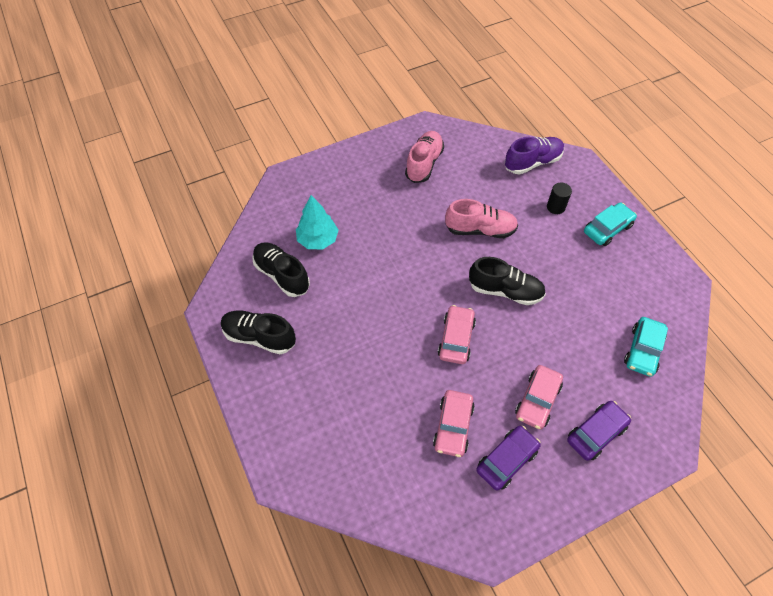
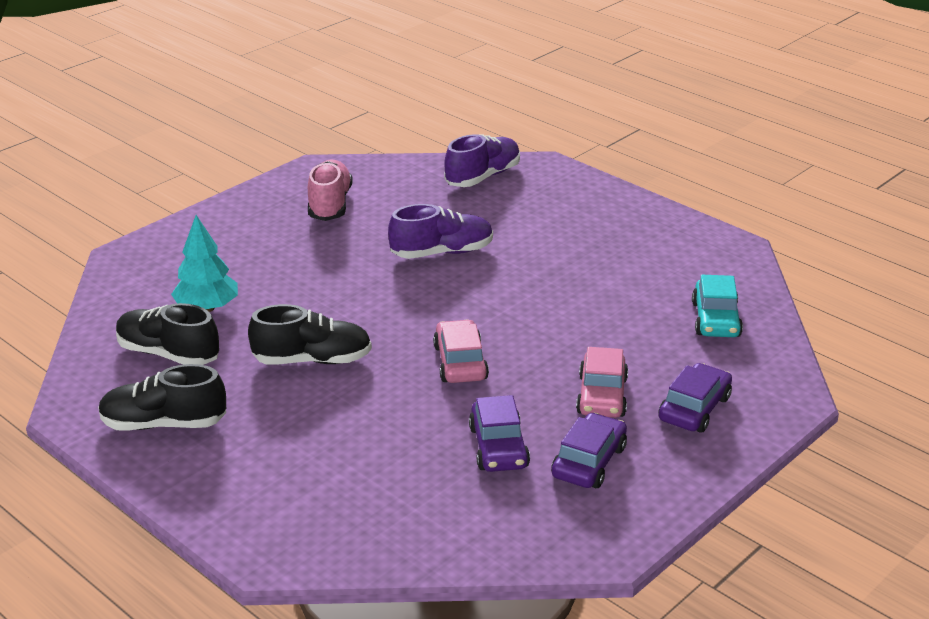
camera: 20 degrees left, 25 degrees down
(453, 426) = (498, 447): pink car -> purple car
(480, 230) = (442, 252): pink shoe -> purple shoe
(505, 291) = (505, 303): black shoe -> black shoe (312, 360)
(555, 207) = (535, 212): black cylinder -> none
(607, 228) = (613, 219): turquoise car -> none

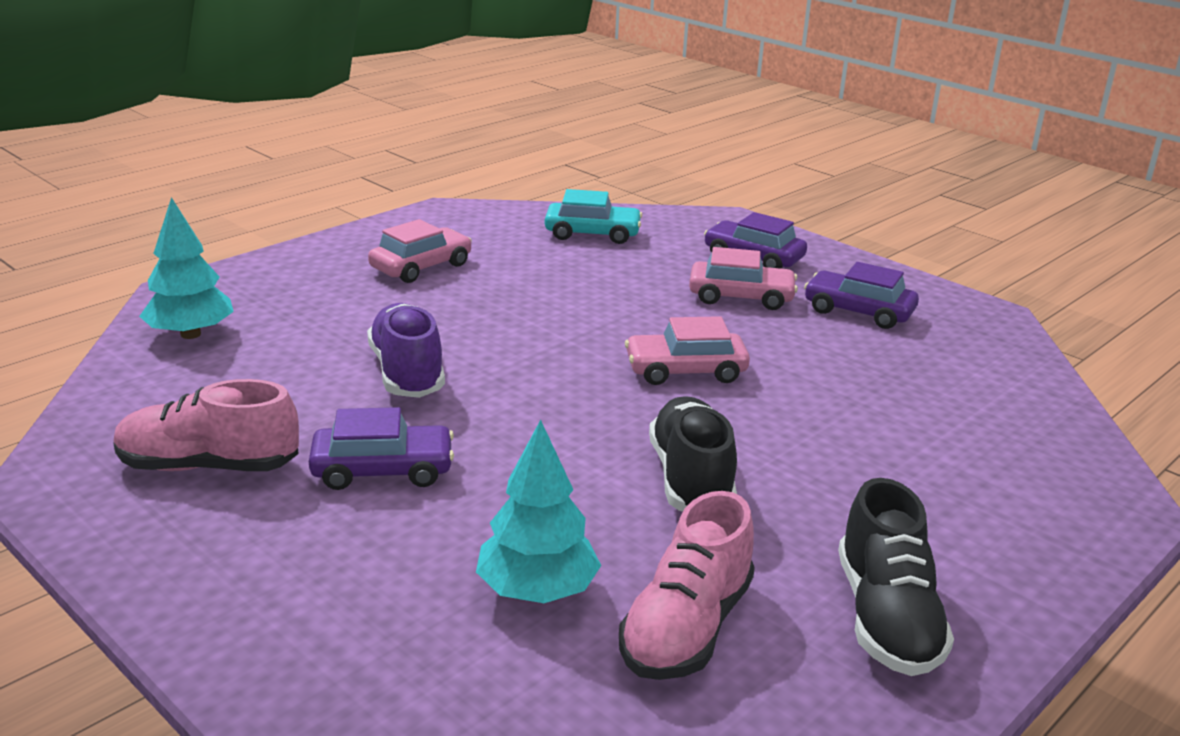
camera: 90 degrees left, 5 degrees down
(168, 354) = (686, 628): black shoe -> pink shoe
(482, 177) = (190, 334): purple shoe -> turquoise tree
(498, 447) = (850, 355): purple car -> purple car (383, 470)
(613, 244) = (421, 267): none -> pink car

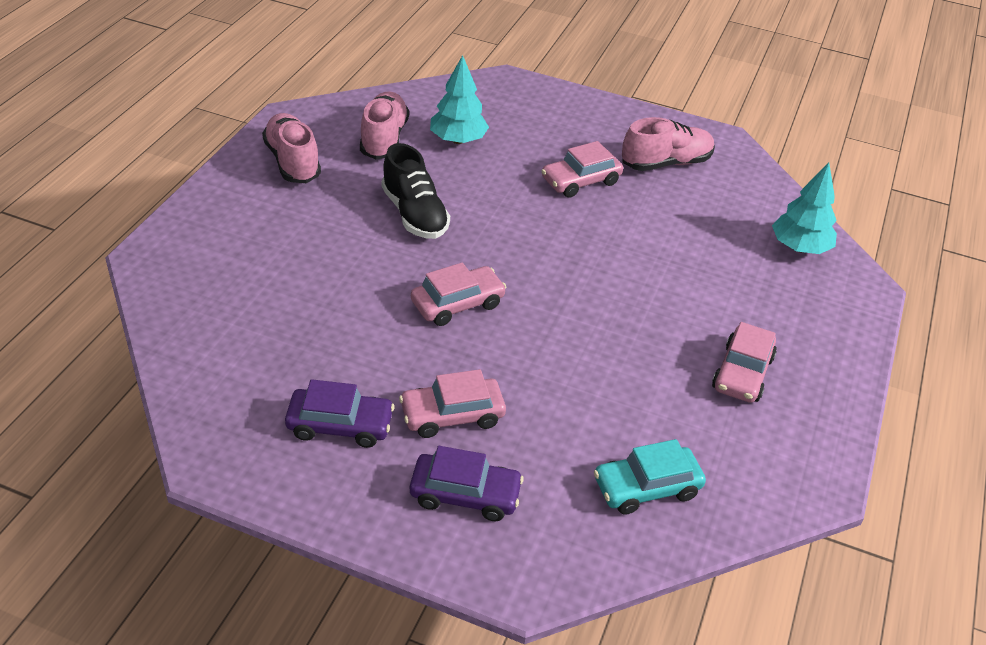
camera: 155 degrees right, 15 degrees up
(383, 470) = (580, 181): purple car -> pink car
(407, 373) = (635, 251): purple shoe -> none
(886, 617) = (292, 162): black shoe -> pink shoe

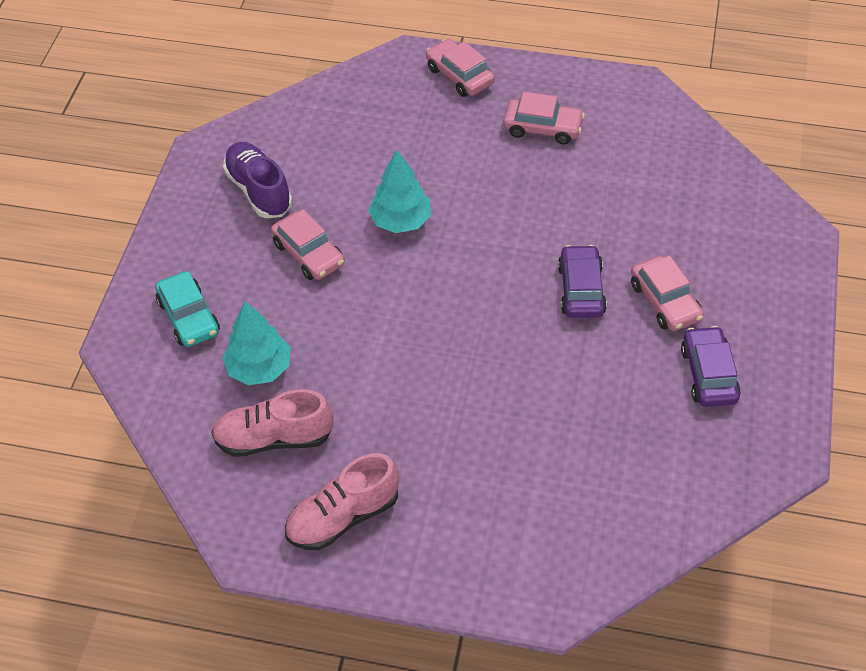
camera: 95 degrees left, 10 degrees up
(414, 214) = (406, 381): black shoe -> none
(457, 304) = (528, 321): pink car -> pink car (459, 76)
(465, 494) = (741, 279): purple car -> purple car (581, 289)
(646, 488) = (685, 176): turquoise car -> turquoise car (189, 317)
(665, 163) = (259, 191): pink shoe -> purple shoe
(799, 247) = (367, 95): turquoise tree -> turquoise tree (400, 221)

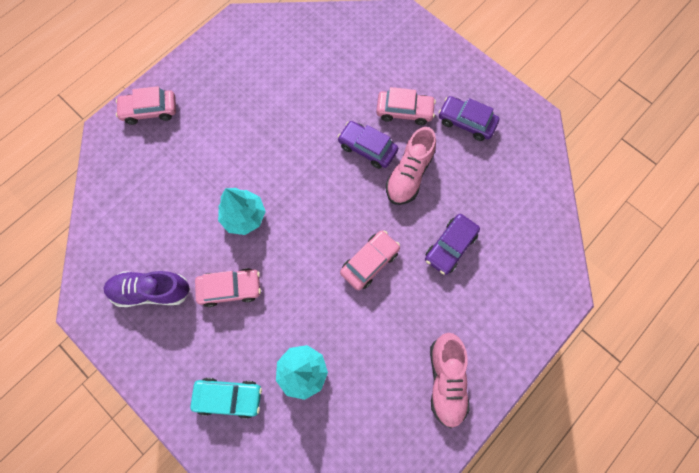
camera: 60 degrees left, 20 degrees up
(274, 438) = (363, 392): pink shoe -> pink shoe (409, 174)
(519, 439) = (450, 246): none -> purple car
(542, 128) = (231, 91): pink car -> pink car (369, 262)

